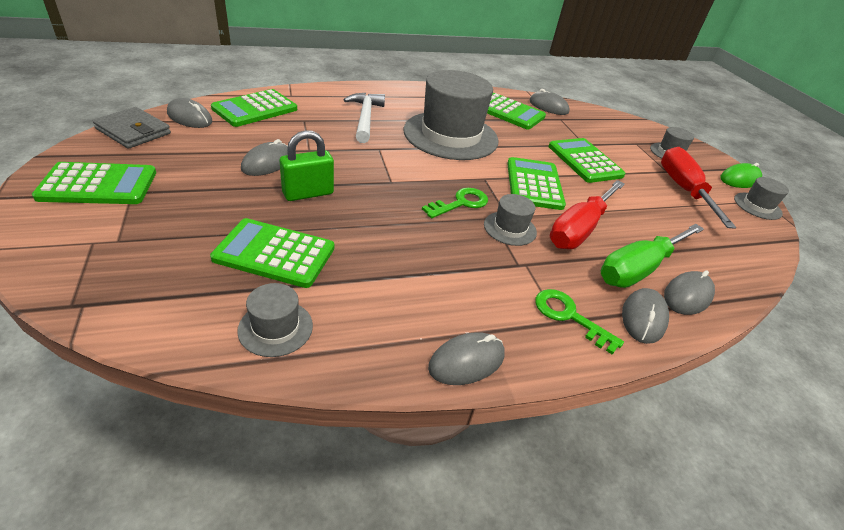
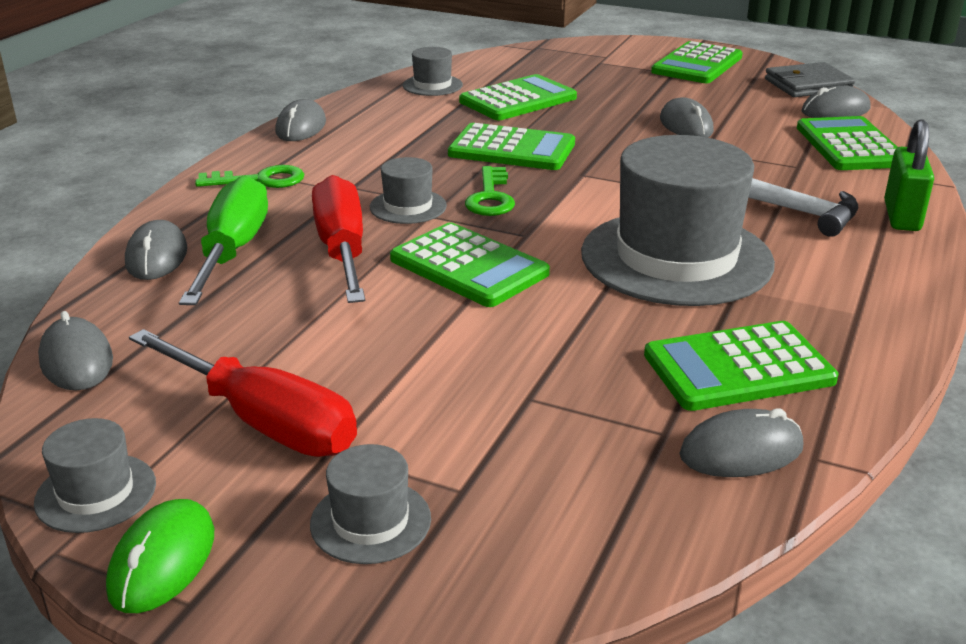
camera: 135 degrees right, 10 degrees down
(308, 193) = (601, 130): green padlock -> green padlock (902, 216)
(584, 161) = (474, 356): green calculator -> green calculator (512, 149)
(643, 318) = (191, 214): grey mouse -> grey mouse (76, 360)

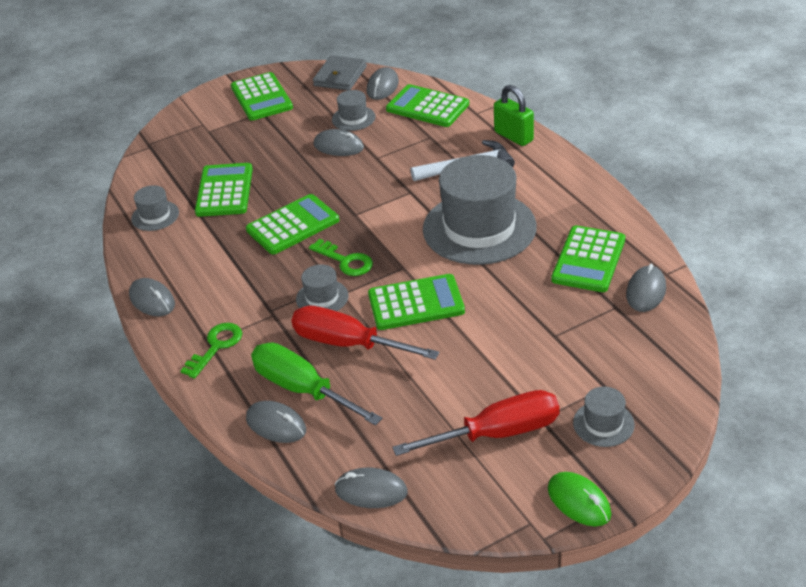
camera: 50 degrees left, 10 degrees up
(96, 493) = (507, 512): grey hat -> grey hat (353, 118)

